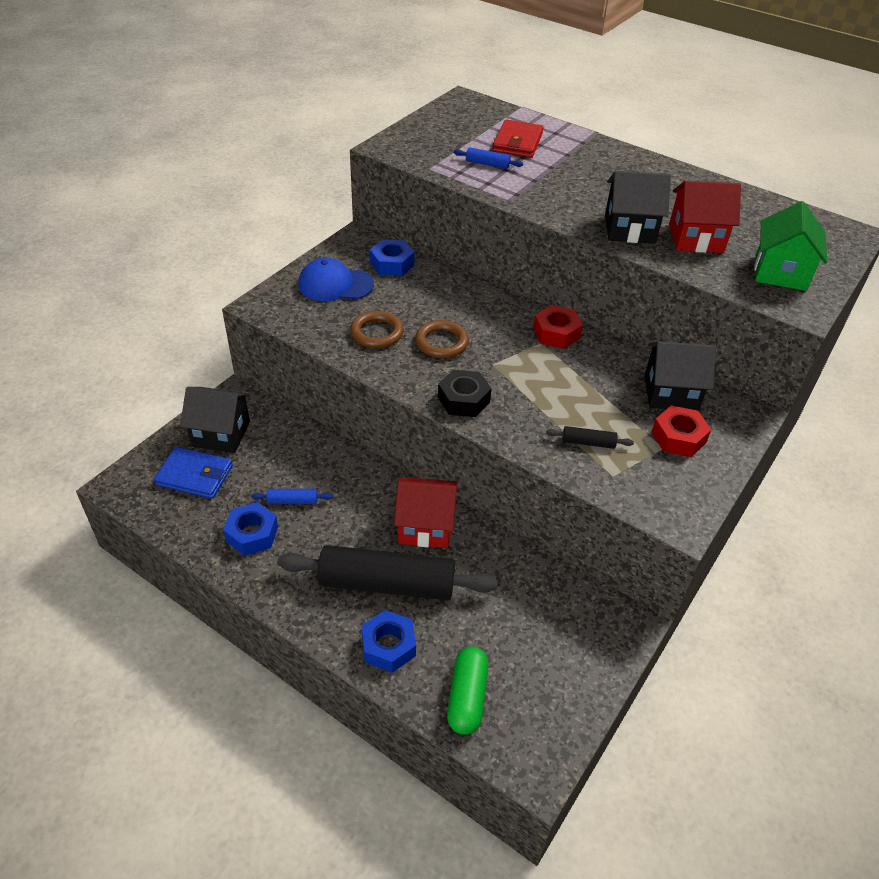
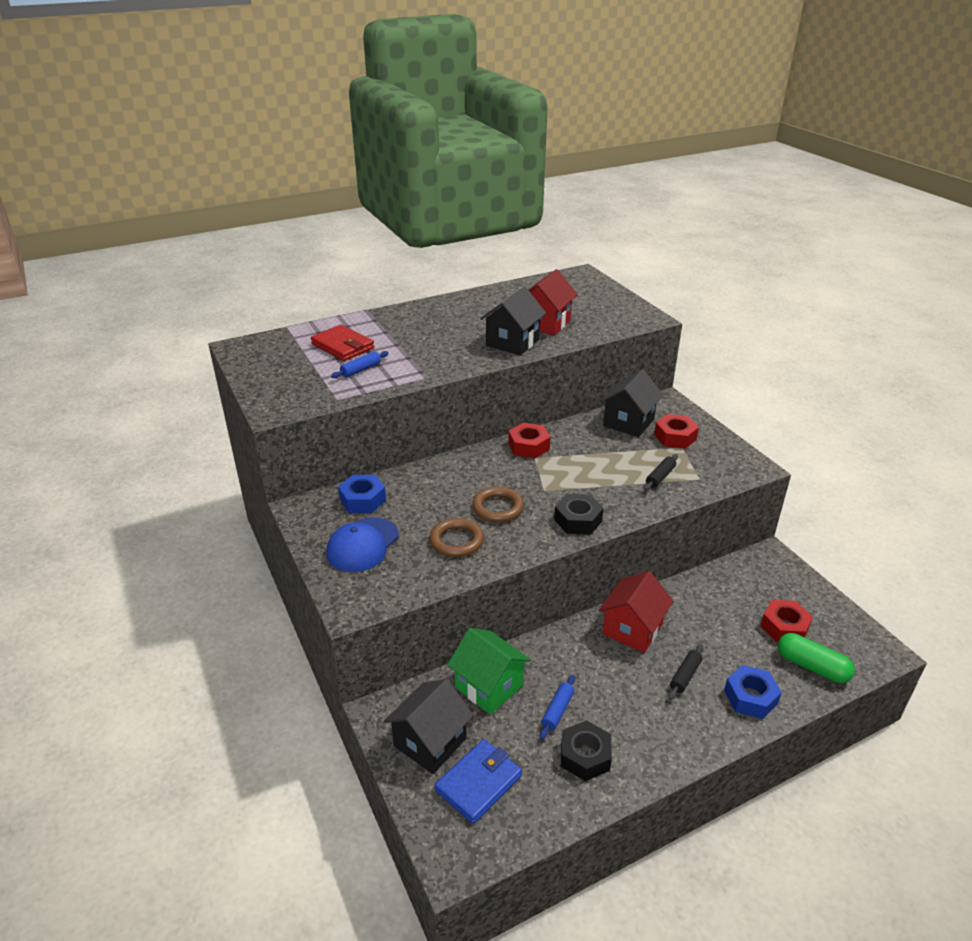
camera: 60 degrees left, 10 degrees down
(252, 534) = (585, 756): blue nut -> black nut
(387, 584) = (685, 676): black rolling pin -> black rolling pin, size x0.40
(514, 659) = (784, 627): none -> red nut
(780, 272) = (606, 310): green house -> green house (489, 686)

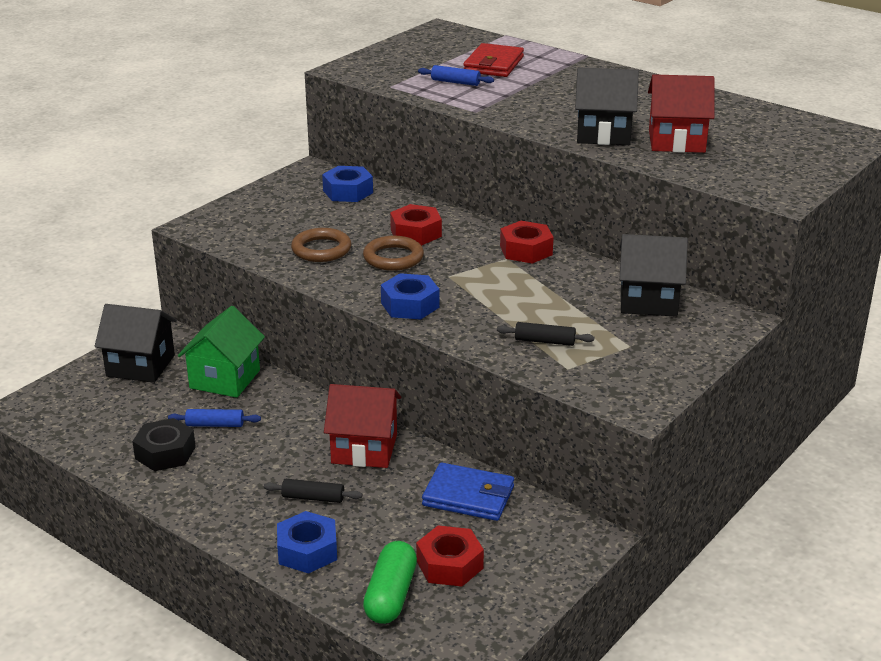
camera: 65 degrees right, 5 degrees down
(362, 545) = (281, 209): blue cap -> none
(478, 783) = (106, 401): blue wallet -> blue wallet (468, 496)
(578, 520) = (410, 305): black nut -> blue nut
(675, 437) = (649, 338): red nut -> red nut (416, 233)

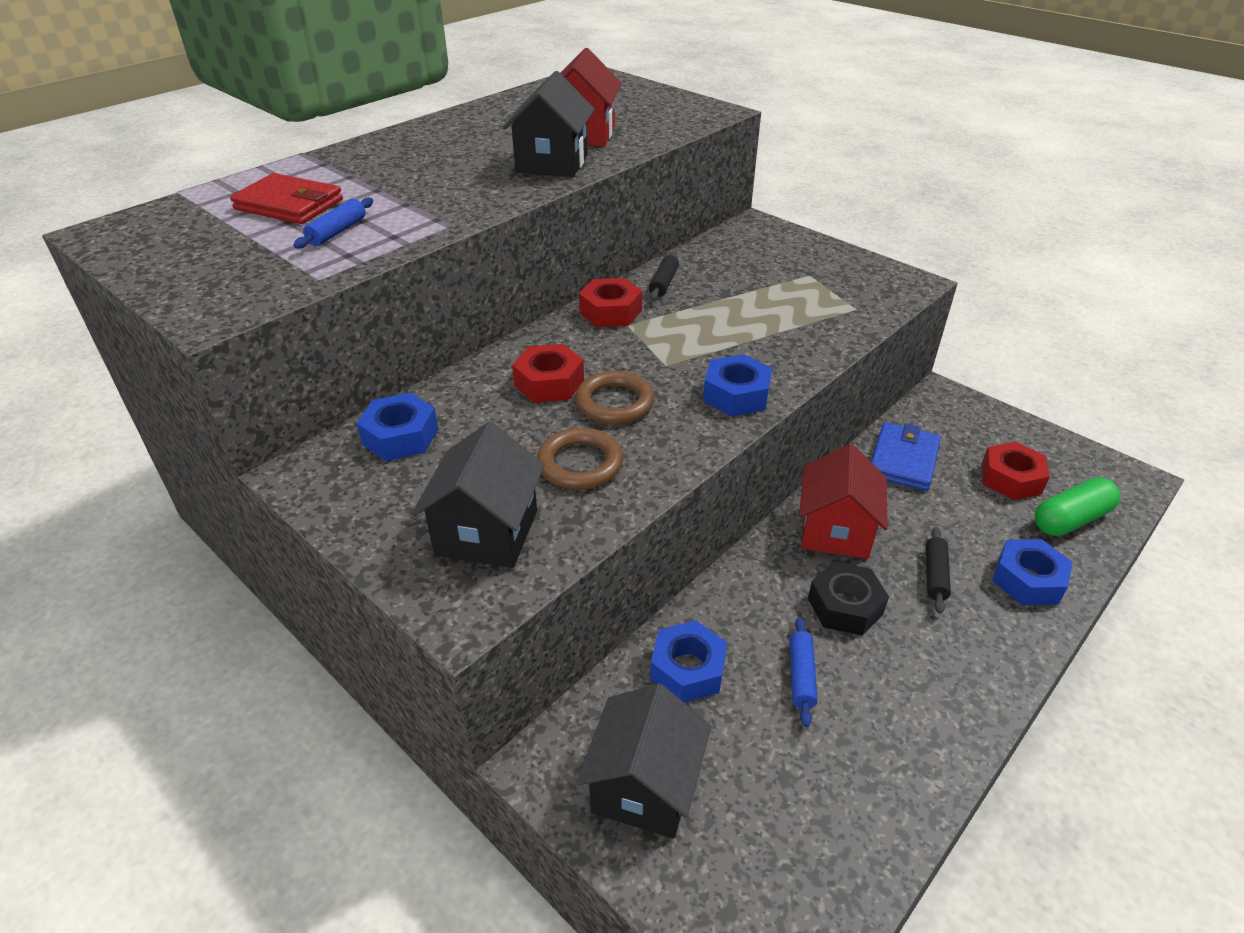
camera: 85 degrees left, 10 degrees up
(165, 453) = (874, 732): black nut -> black nut (845, 606)
(225, 379) = (687, 669): green house -> blue nut
(390, 595) = (1071, 519): green capsule -> green capsule turned 45 degrees counterclockwise
(545, 341) = (807, 316): black rolling pin -> black rolling pin (663, 283)
(648, 301) = (724, 258): black house -> black house (487, 532)

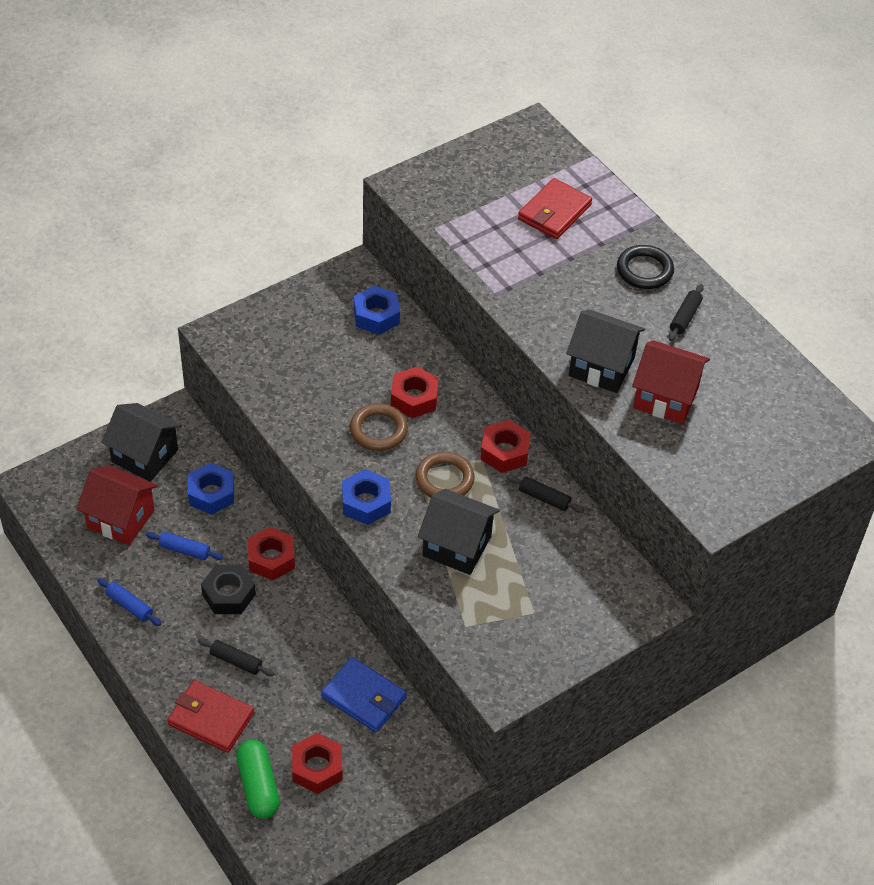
camera: 100 degrees right, 10 degrees up
(337, 232) = (501, 236): blue rolling pin -> blue rolling pin (129, 606)
(393, 153) = (644, 270): none -> black ring
(463, 133) = (685, 317): none -> black rolling pin
(487, 532) = (272, 349): black house -> black house (457, 546)
(580, 464) = (318, 400): brown ring -> brown ring (444, 479)
(767, 575) = (271, 559): none -> red nut
(835, 531) = (299, 616): red house -> red house (120, 519)
(1027, 580) = (211, 719): blue nut -> red wallet

